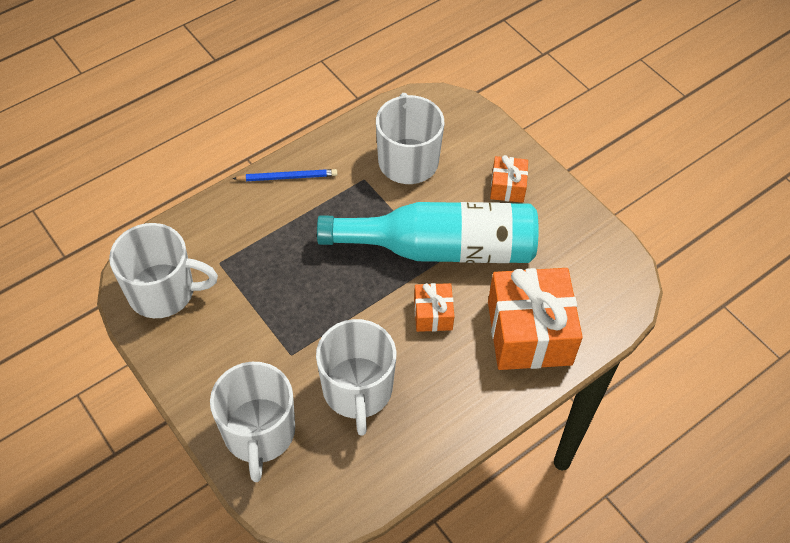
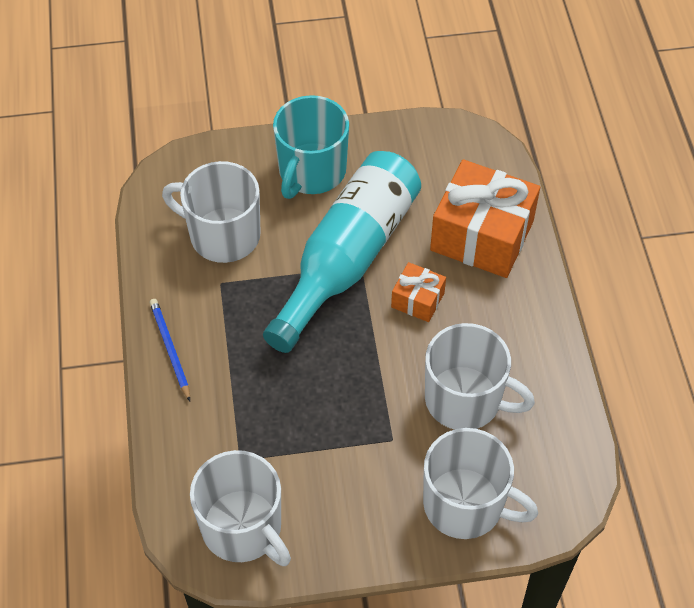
camera: 60 degrees left, 0 degrees up
(163, 291) = (243, 528): white mug -> white mug turned 105 degrees clockwise
(287, 177) = (170, 349): blue pencil -> blue pencil turned 45 degrees counterclockwise
(507, 187) = (311, 171): orange gift -> turquoise mug

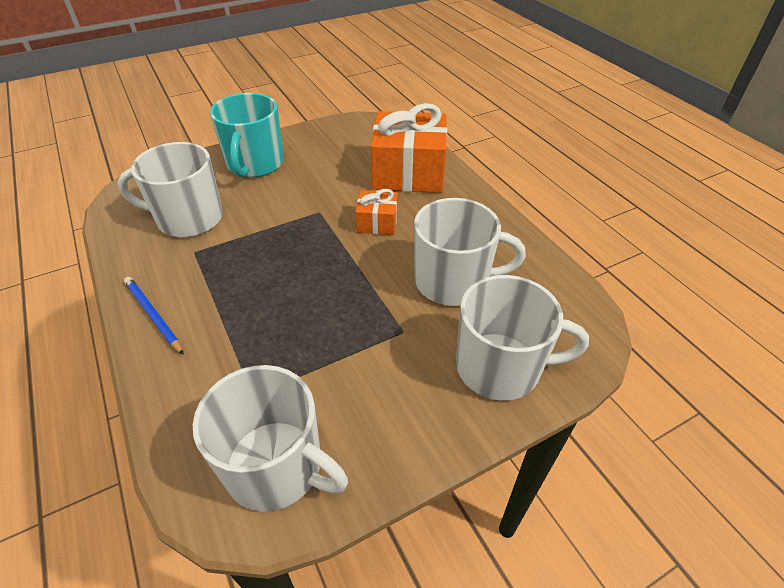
camera: 20 degrees left, 10 degrees down
(347, 258) = (305, 209): turquoise bottle -> none

